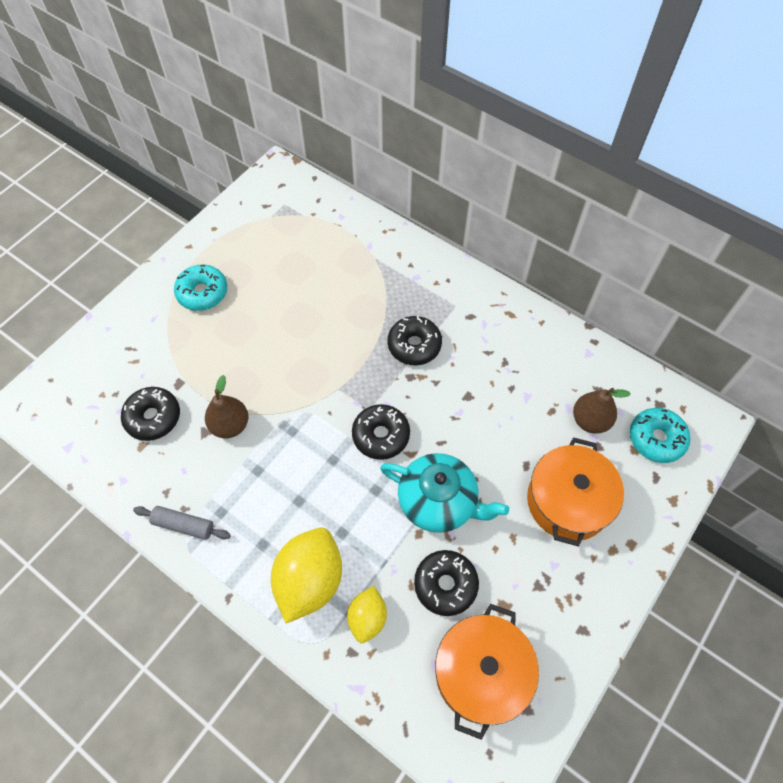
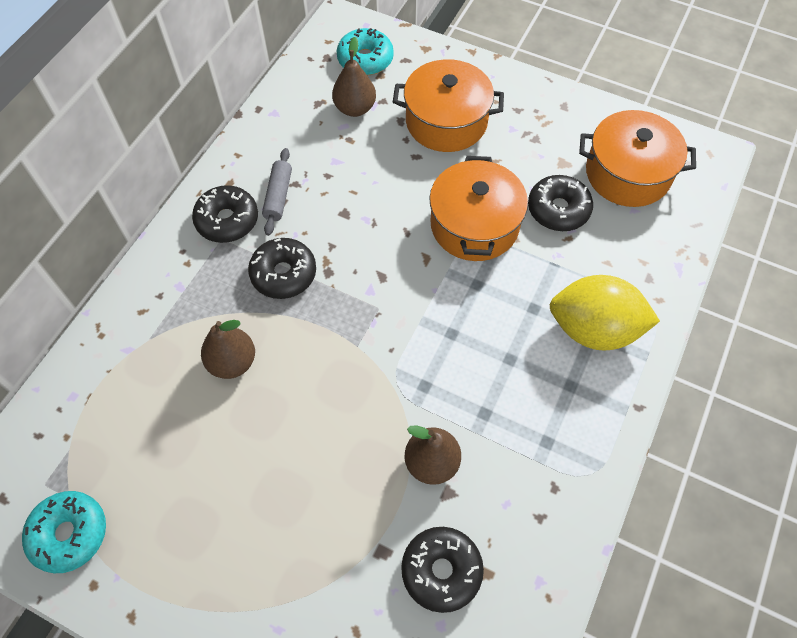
camera: 100 degrees left, 0 degrees up
(184, 525) = (575, 481): grey rolling pin -> grey rolling pin (278, 196)
(202, 293) = (223, 564): turquoise donut -> turquoise donut (69, 534)
(344, 306) = (232, 362): none -> brown pear
(367, 618) = (612, 270): yellow lemon -> none
(381, 435) = (410, 290): black donut -> black donut (227, 220)
(439, 501) = (474, 225): turquoise teapot -> orange pot

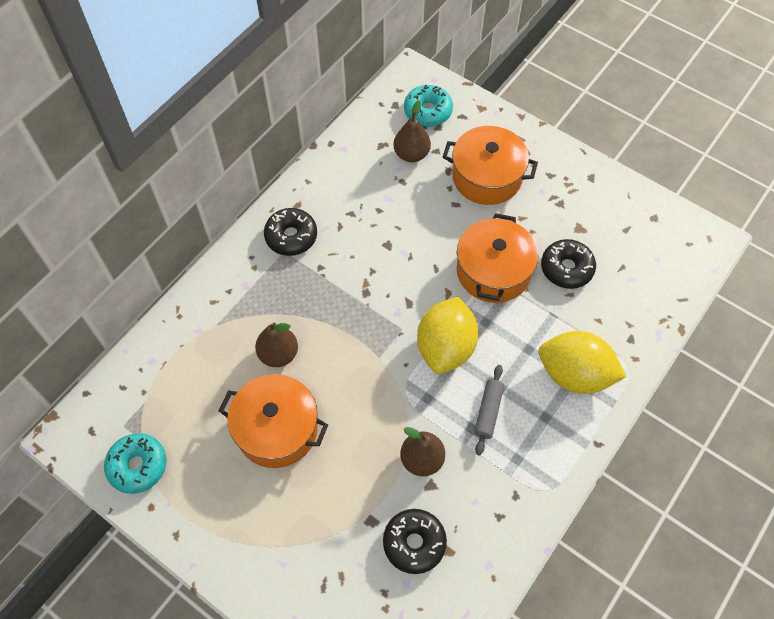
camera: 10 degrees right, 0 degrees up
(278, 196) = (335, 222): grey rolling pin -> grey rolling pin (488, 412)
(283, 274) = (330, 288): black donut -> none
(435, 322) = (446, 347): none -> yellow lemon
(627, 174) = (633, 246): orange pot -> orange pot (277, 429)

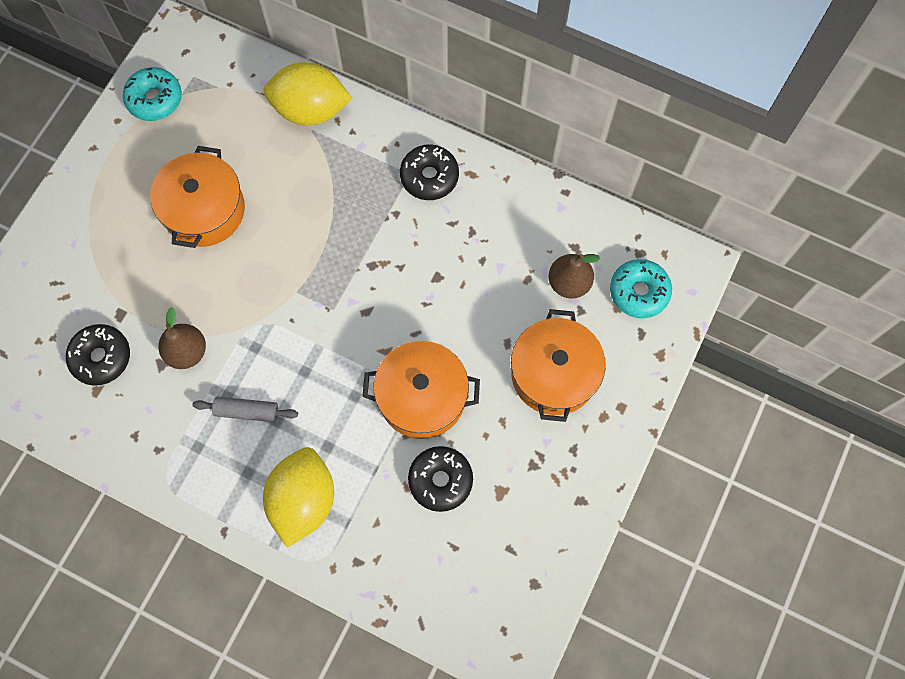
camera: 80 degrees right, 10 degrees up
(278, 354) = (286, 194): brown pear -> none
(446, 347) = (317, 358): yellow lemon -> yellow lemon (310, 110)

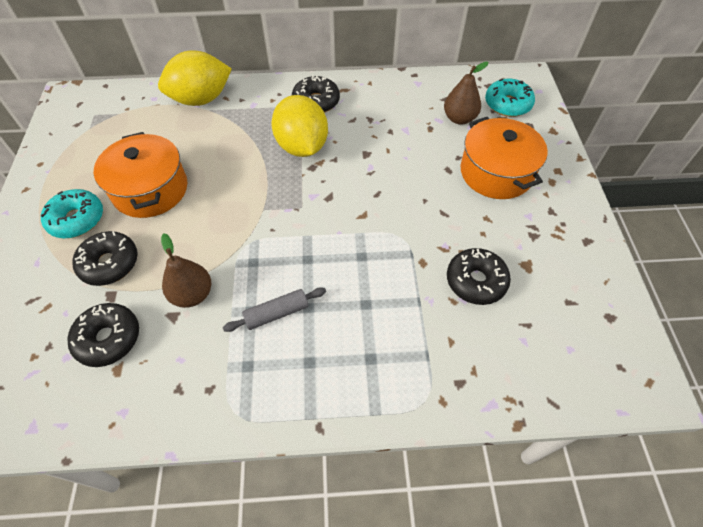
camera: 30 degrees left, 15 degrees down
(133, 279) = (109, 263): none -> black donut
(155, 99) = (67, 139): turquoise donut -> turquoise donut (77, 219)
(303, 500) = (375, 358): yellow lemon -> yellow lemon (302, 146)
(422, 397) = (415, 231): orange pot -> none

